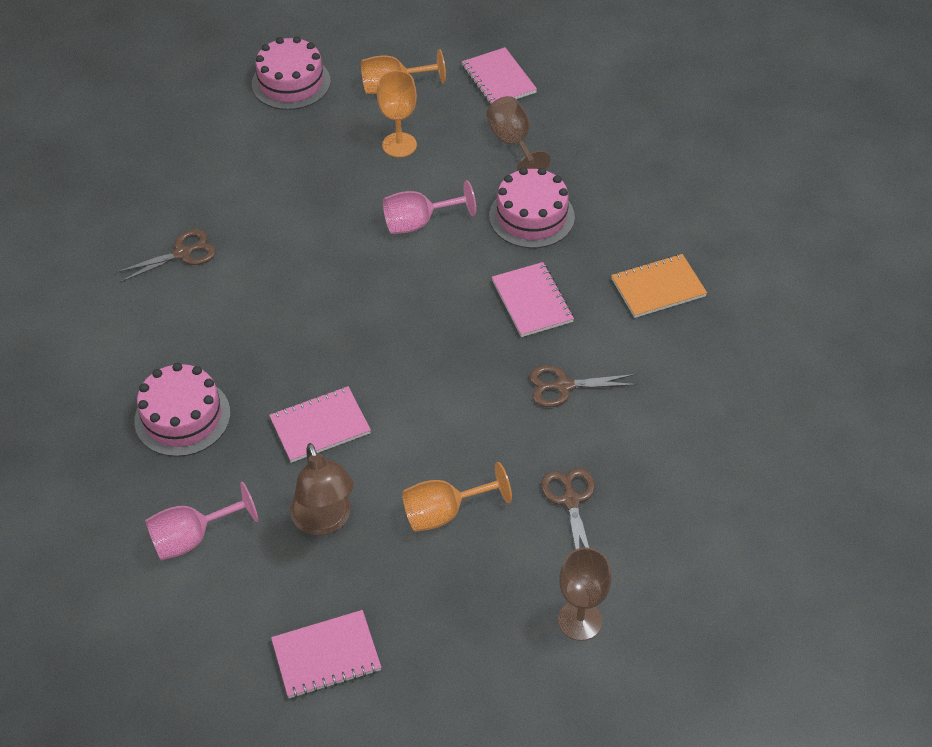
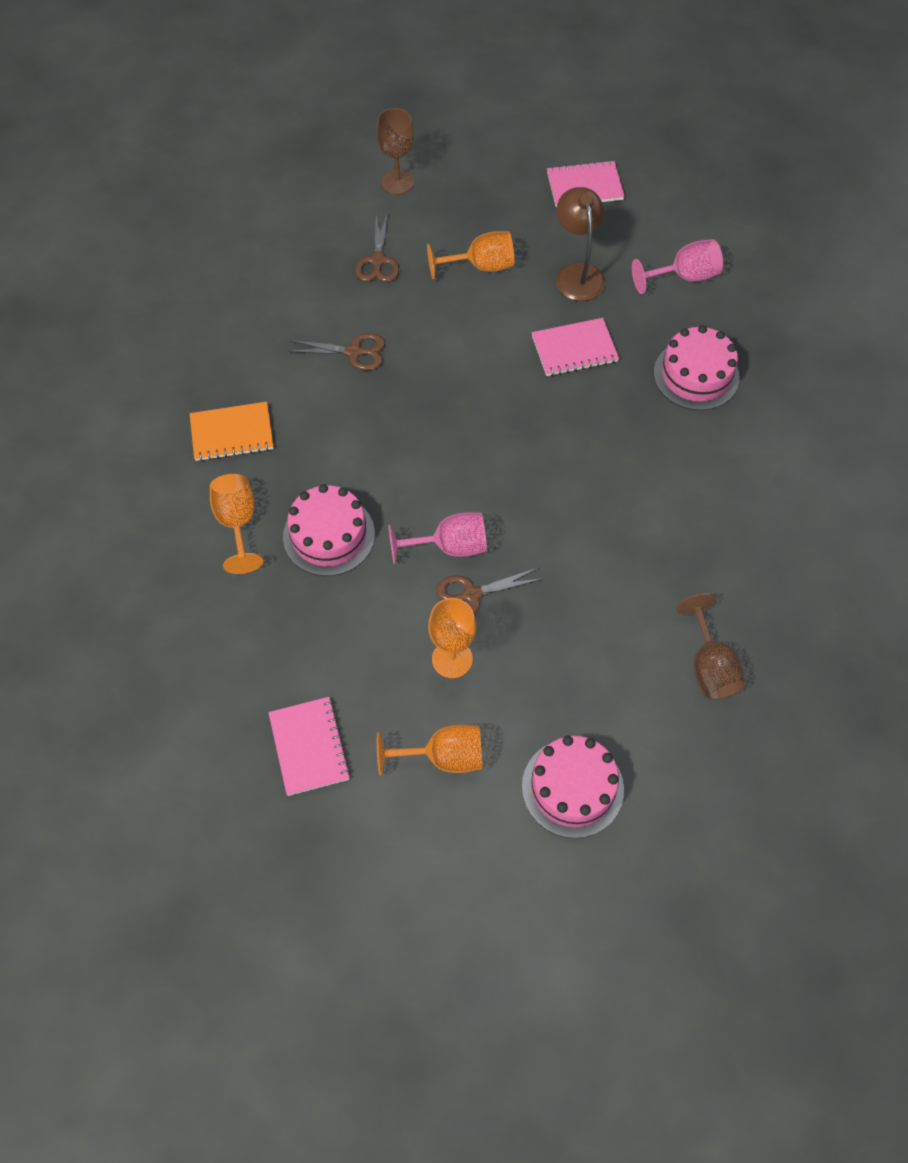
camera: 170 degrees left, 10 degrees up
(182, 254) = (702, 548): brown scissors -> brown scissors (471, 594)
(513, 143) = (320, 639): brown goblet -> brown goblet (709, 665)
(532, 301) = (357, 438): pink notebook -> none
(618, 214) = (237, 524): none -> orange goblet

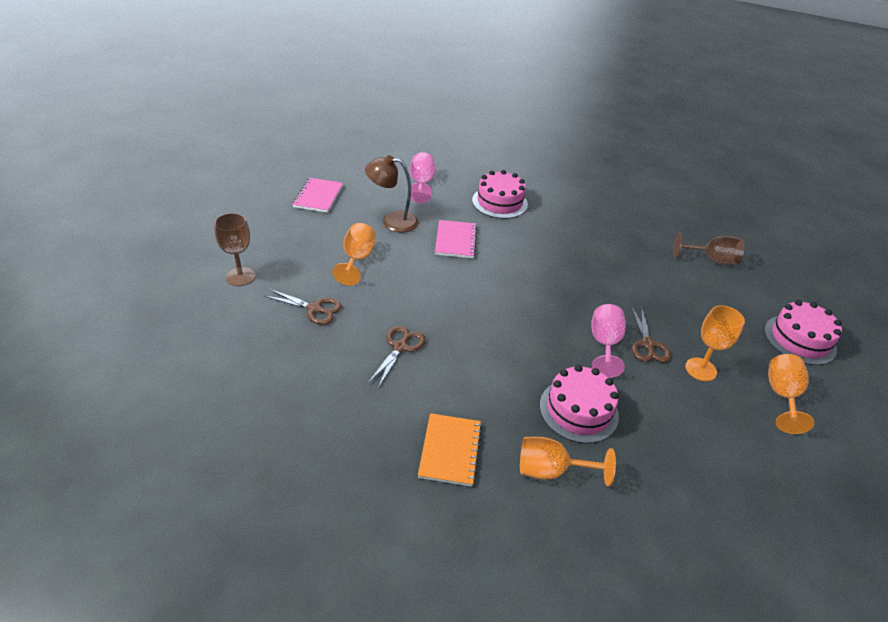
camera: 75 degrees left, 20 degrees down
(309, 747) = (778, 475): pink notebook -> none

